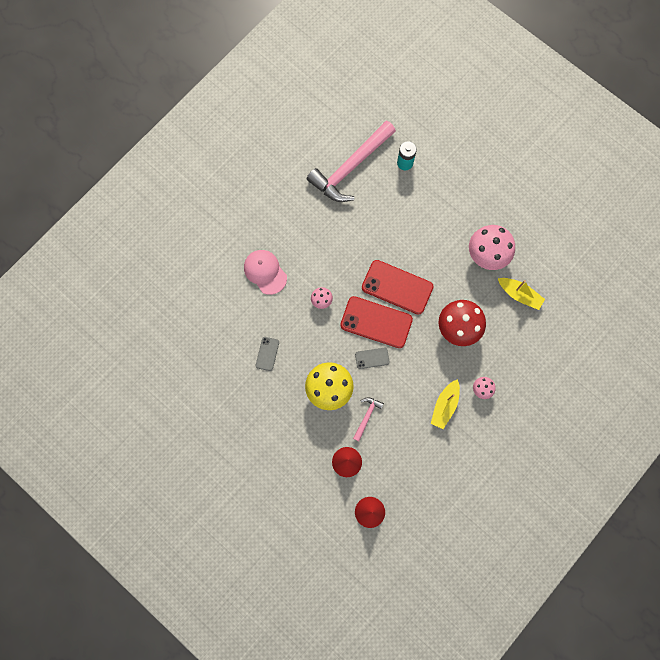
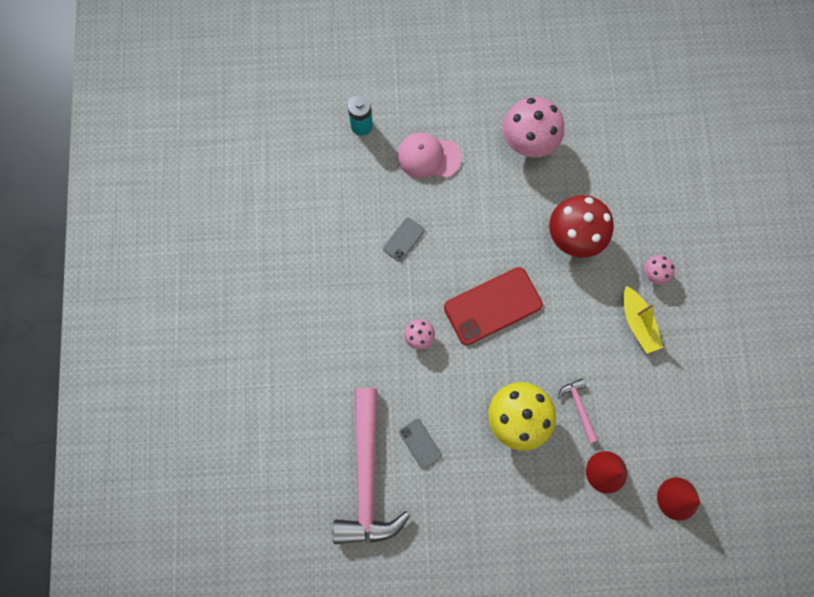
camera: 45 degrees left, 0 degrees up
(265, 272) = (333, 363): pink cap -> pink cap (428, 157)
(350, 168) = (313, 179): pink hammer -> pink hammer (367, 476)
(372, 358) = (525, 345): grey phone -> grey phone (403, 239)
(397, 287) = (477, 252): red phone -> none
(519, 295) = (594, 152): yellow boat -> none

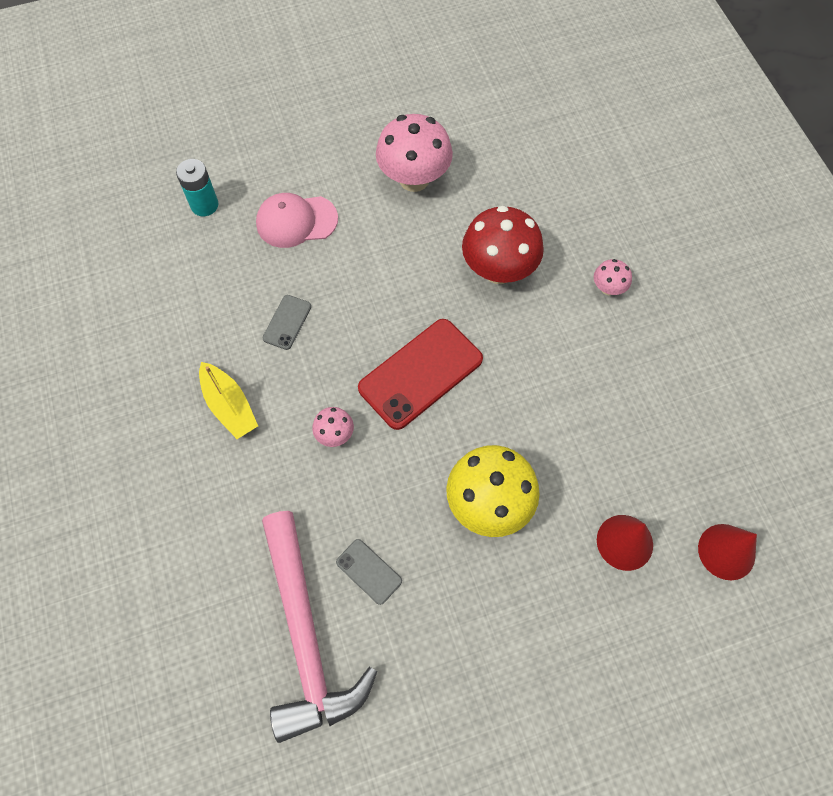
camera: 15 degrees left, 10 degrees down
(578, 407) = (564, 469): pink hammer -> none
(637, 323) = (606, 349): yellow boat -> yellow boat (229, 406)

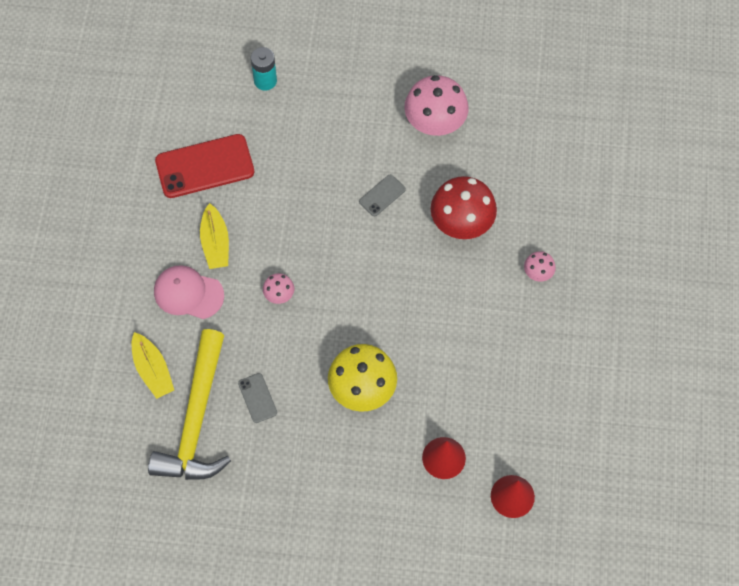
camera: 25 degrees right, 0 degrees up
(221, 596) = (153, 370): none -> yellow boat
(287, 322) = (284, 198): grey phone -> grey phone (382, 195)
(296, 221) = (328, 122): pink cap -> pink cap (188, 293)
(306, 636) = (196, 420): pink hammer -> yellow hammer
(420, 374) = (362, 278): red phone -> red phone (205, 166)

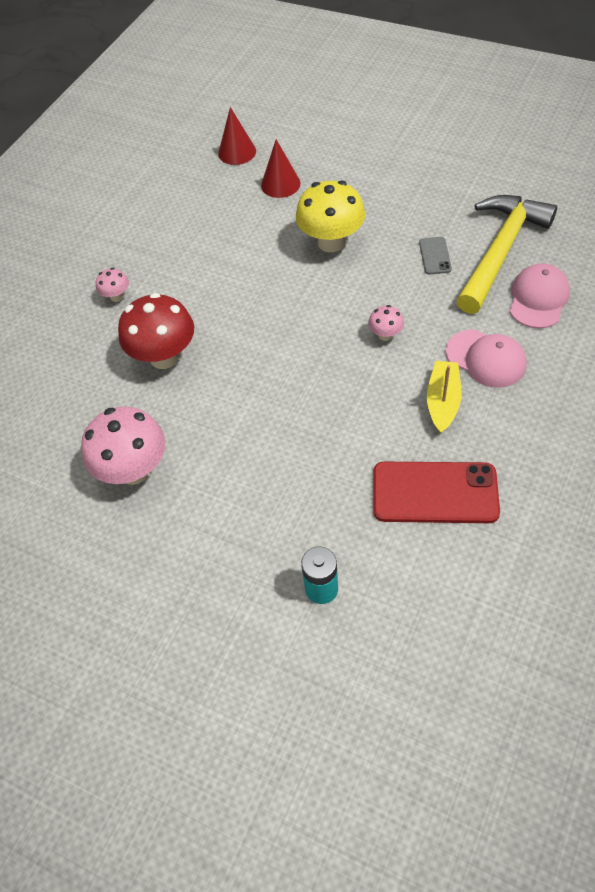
camera: 155 degrees left, 10 degrees down
(153, 370) = (538, 298): yellow boat -> pink cap
(382, 195) = (234, 405): grey phone -> none

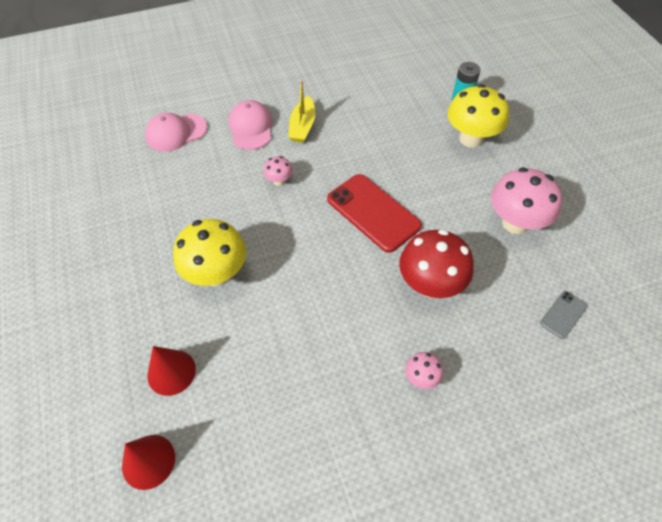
camera: 140 degrees left, 0 degrees up
(259, 538) = (471, 139): none -> yellow mushroom
(435, 256) = (178, 203): grey phone -> grey phone (563, 314)
(435, 492) = (363, 97): red phone -> red phone (373, 212)
(443, 401) = (302, 126): yellow boat -> yellow boat turned 45 degrees counterclockwise
(500, 251) = (143, 173): yellow hammer -> none

